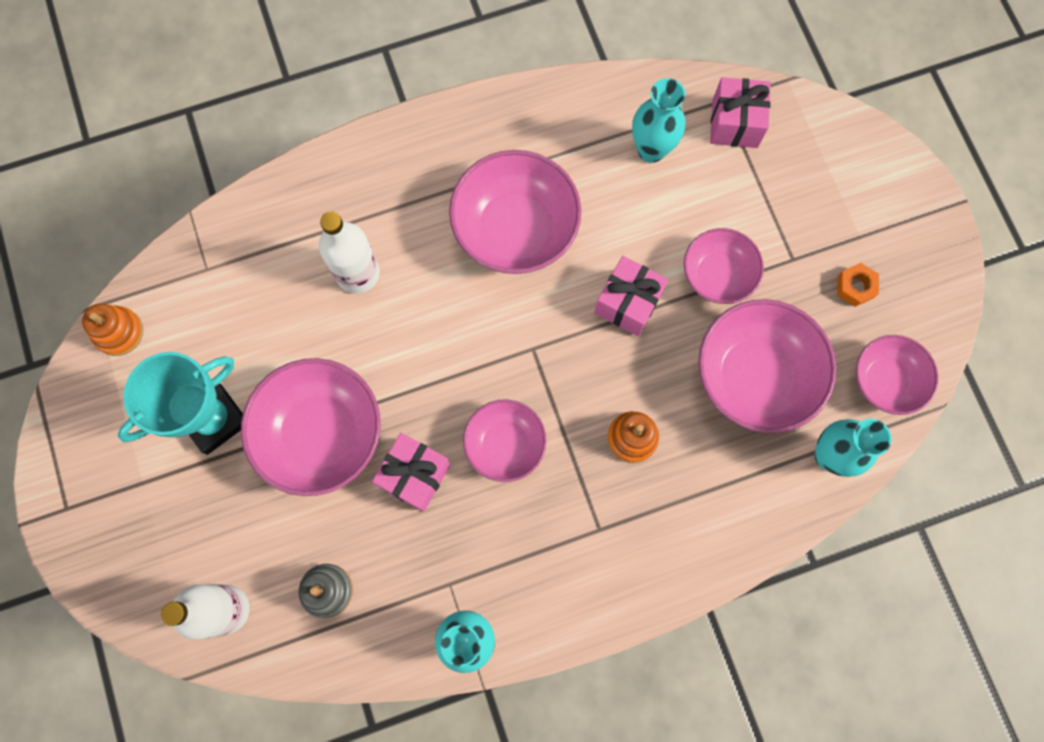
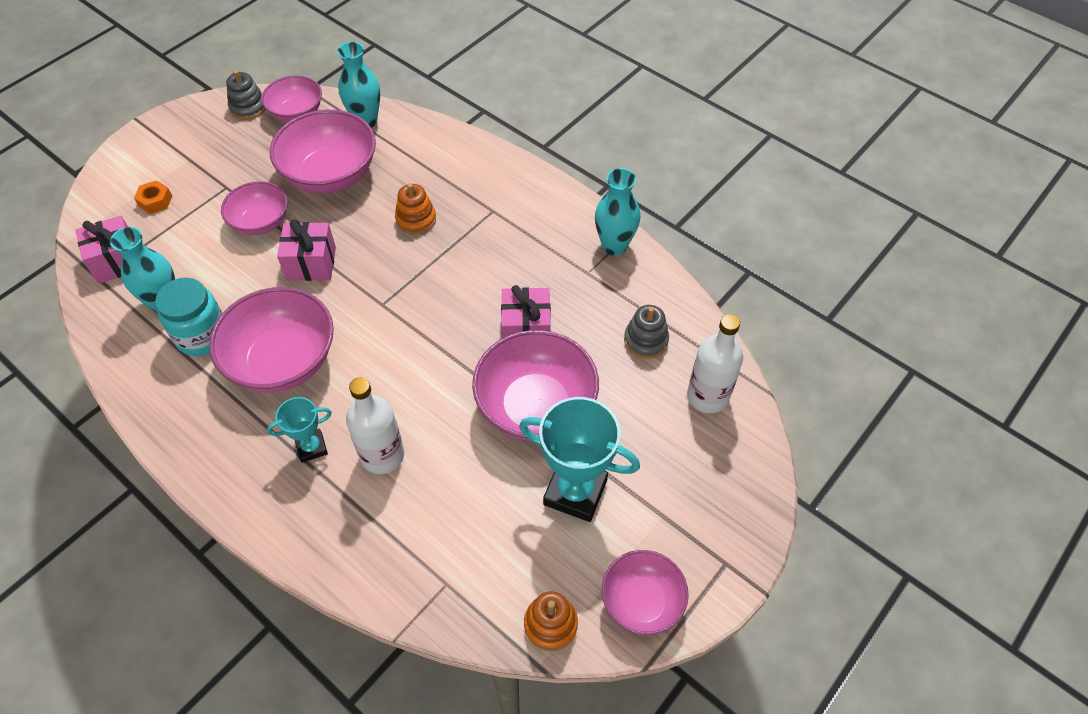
camera: 120 degrees left, 20 degrees down
(403, 218) = (311, 447): none -> turquoise trophy
(505, 445) = (467, 287): pink bowl -> pink bowl (641, 601)
(589, 170) = (202, 336): none -> turquoise jar
(855, 287) = (232, 149): orange nut -> orange nut (155, 201)
(923, 330) = (248, 107): none -> grey stacking toy

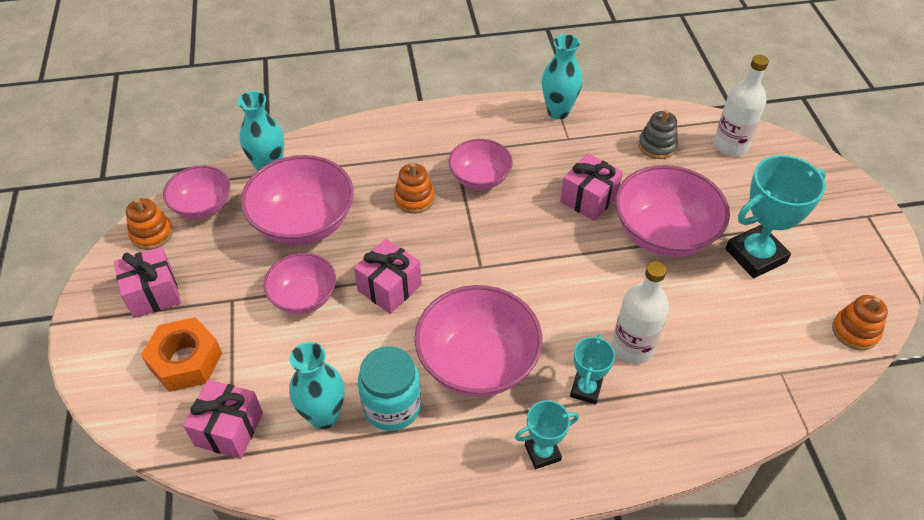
camera: 50 degrees left, 5 degrees down
(155, 201) = (186, 361): orange nut -> orange nut, size x1.82
(197, 146) = (153, 294): none -> pink gift
(228, 454) = (542, 452): none -> turquoise trophy
(248, 107) = (152, 234): grey stacking toy -> orange stacking toy
(641, 601) = (868, 273): pink bowl -> pink bowl (480, 178)

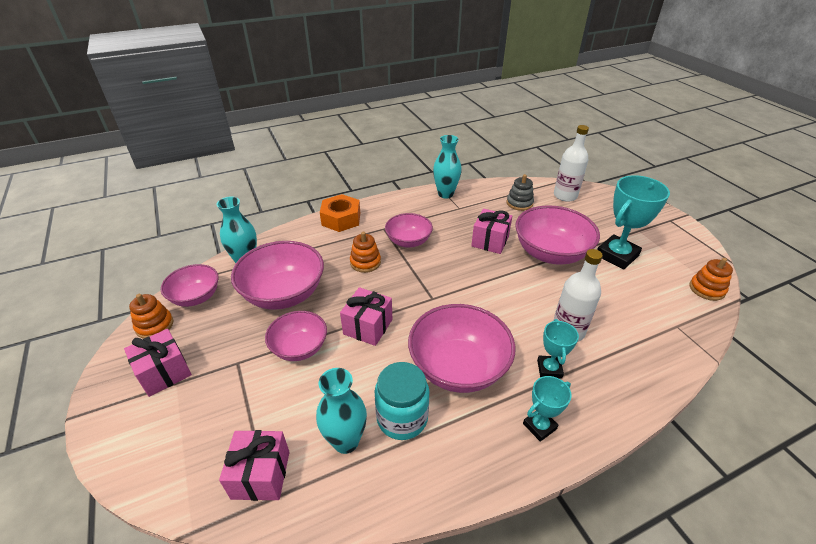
camera: 15 degrees left, 10 degrees down
(186, 361) = (206, 422): orange nut -> orange nut (341, 219)

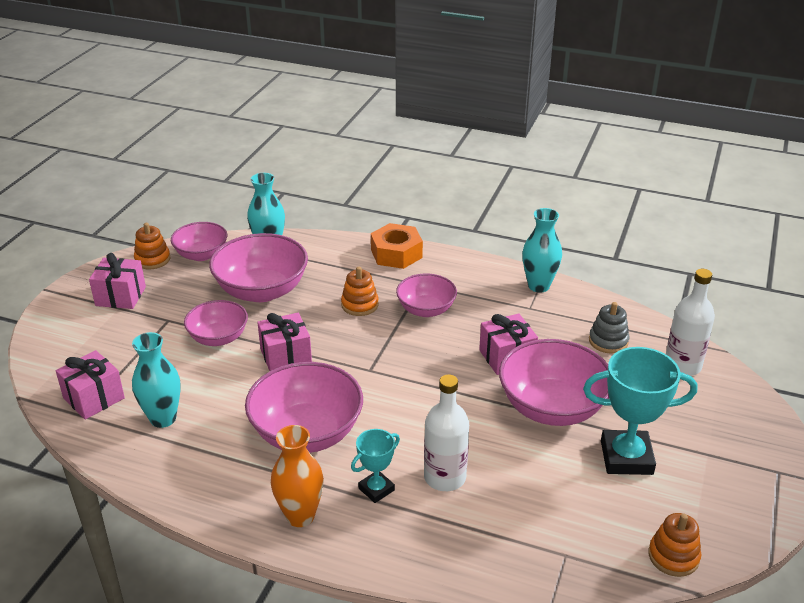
camera: 45 degrees right, 5 degrees down
(402, 418) = (216, 433): turquoise jar -> none
(539, 426) = (300, 516): turquoise trophy -> orange vase

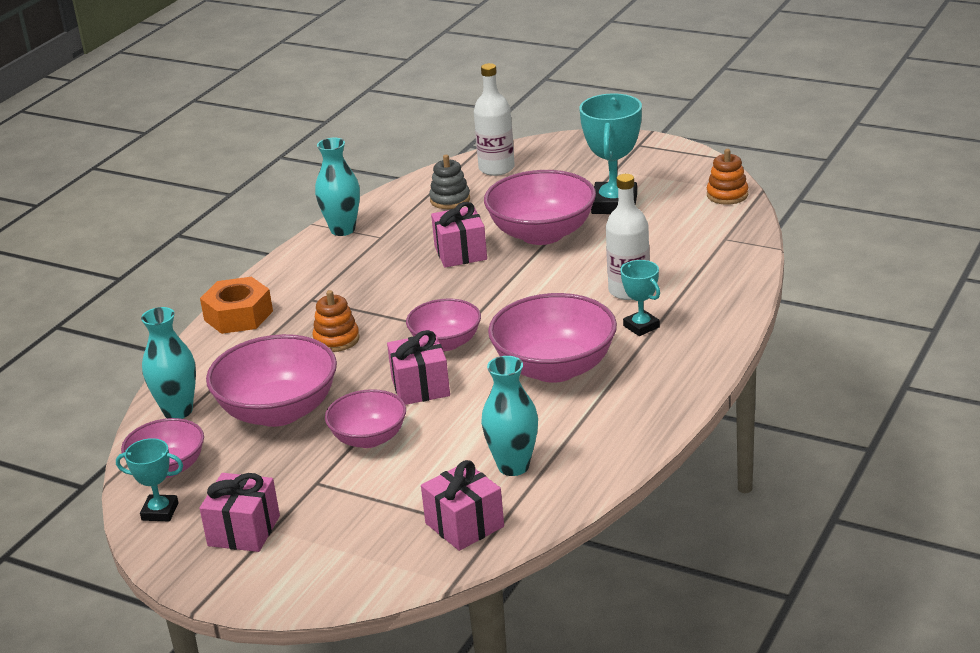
camera: 80 degrees left, 5 degrees down
(152, 259) = (160, 512): orange stacking toy -> turquoise trophy
(300, 516) = (673, 367): orange vase -> none
(426, 309) = (362, 297): pink bowl -> pink bowl (446, 343)

